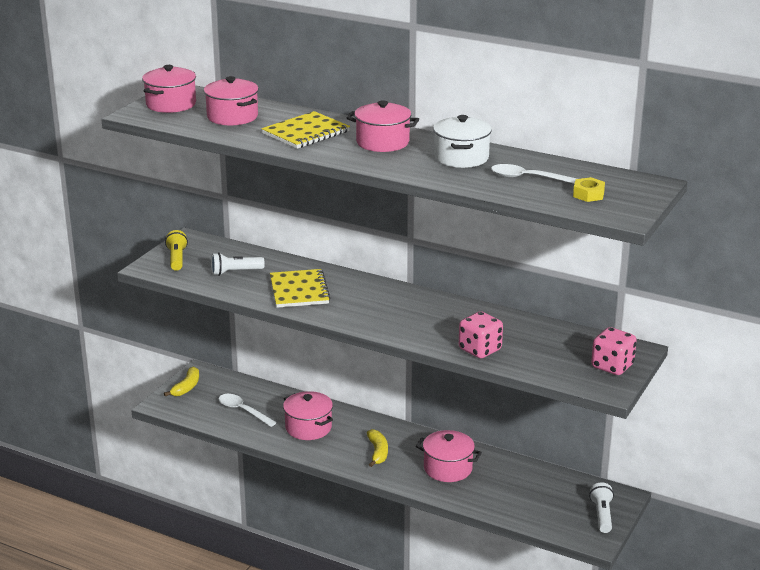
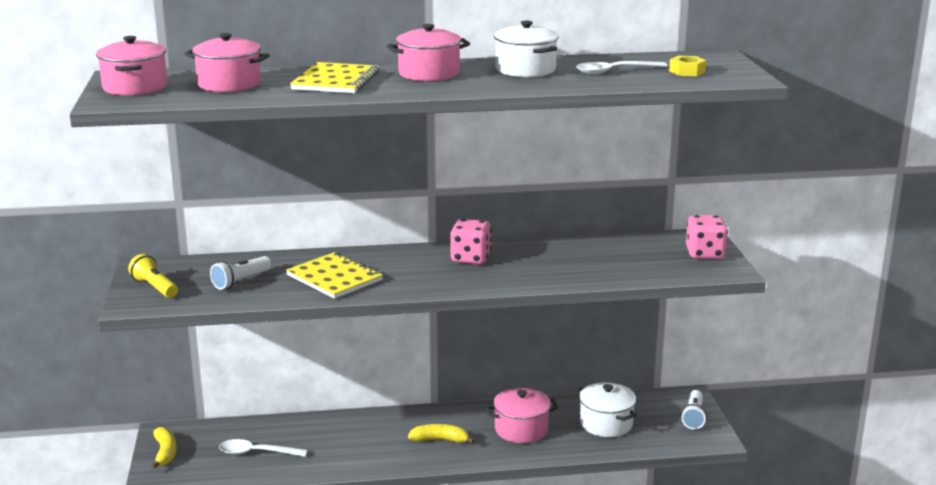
camera: 35 degrees left, 5 degrees down
(308, 427) = (345, 443): pink pot -> none
(377, 452) = (440, 440): yellow banana -> yellow banana turned 45 degrees counterclockwise
(480, 350) = (580, 275): pink dice -> pink dice (470, 258)
(521, 491) = (606, 423): none -> white pot
(602, 515) = (693, 417): white flashlight -> white flashlight turned 135 degrees counterclockwise

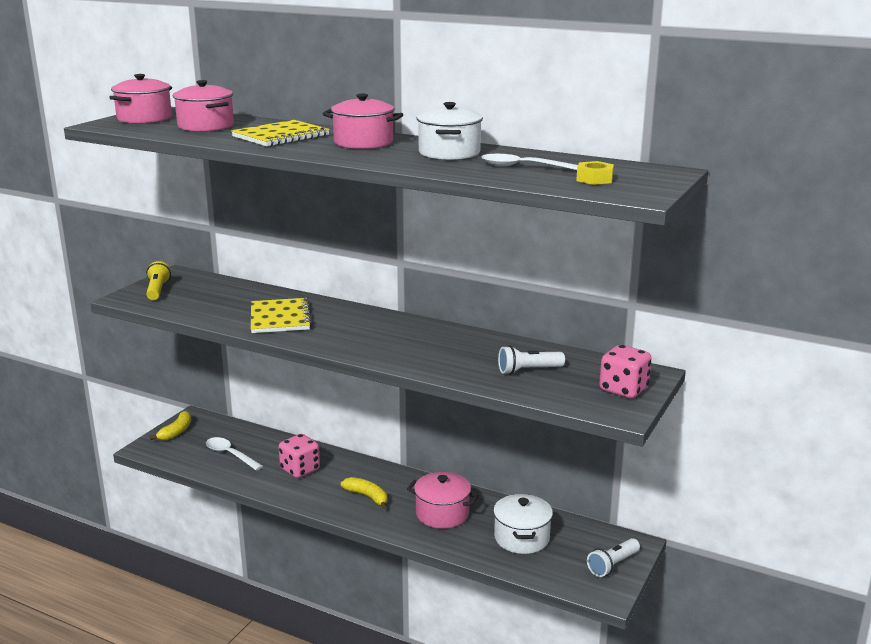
camera: 35 degrees right, 0 degrees up
(241, 281) = (216, 302): white flashlight -> white flashlight (528, 370)
(470, 258) = (405, 333): pink dice -> pink dice (300, 470)

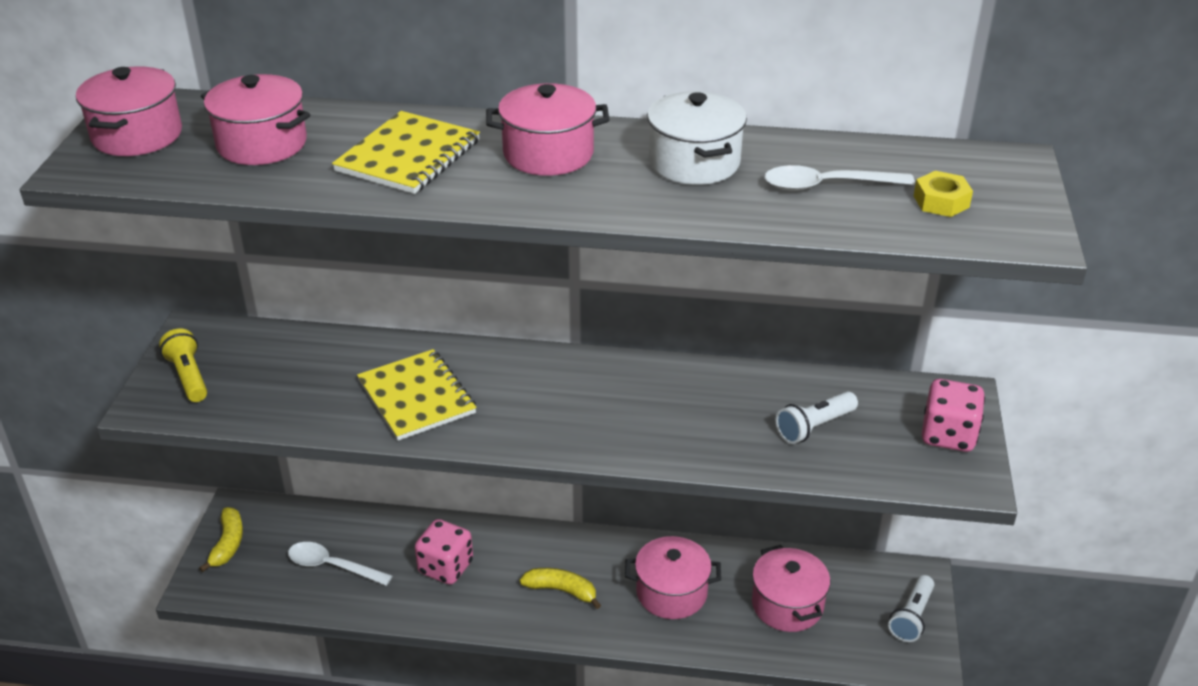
camera: 20 degrees left, 15 degrees up
(521, 538) = (787, 605): white pot -> pink pot

